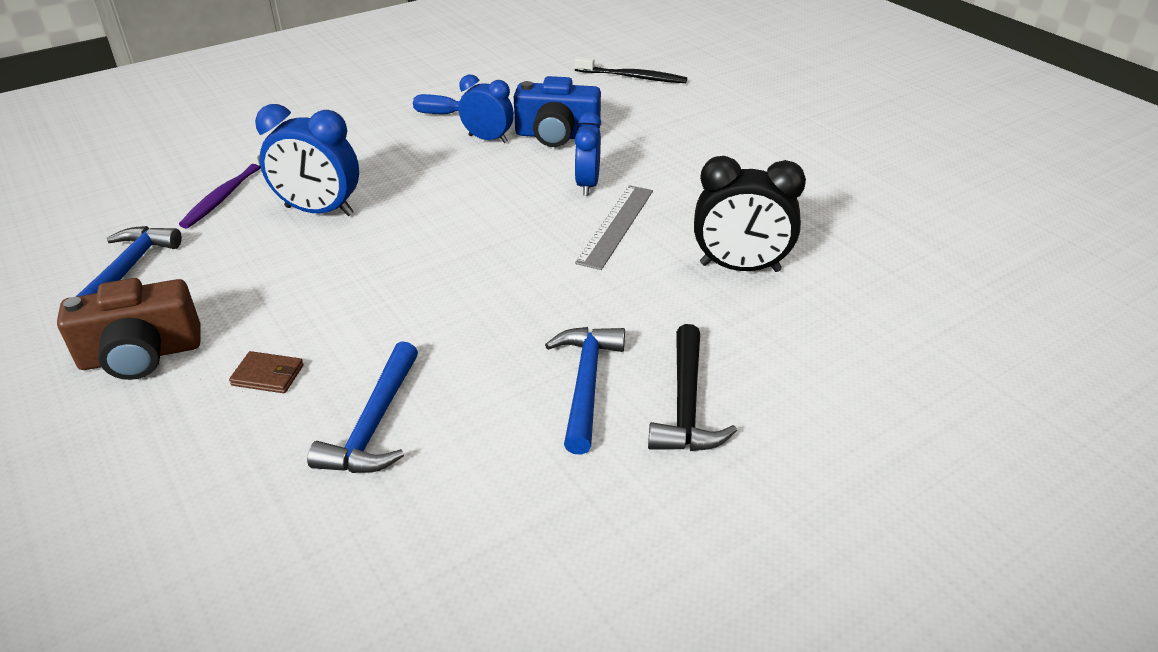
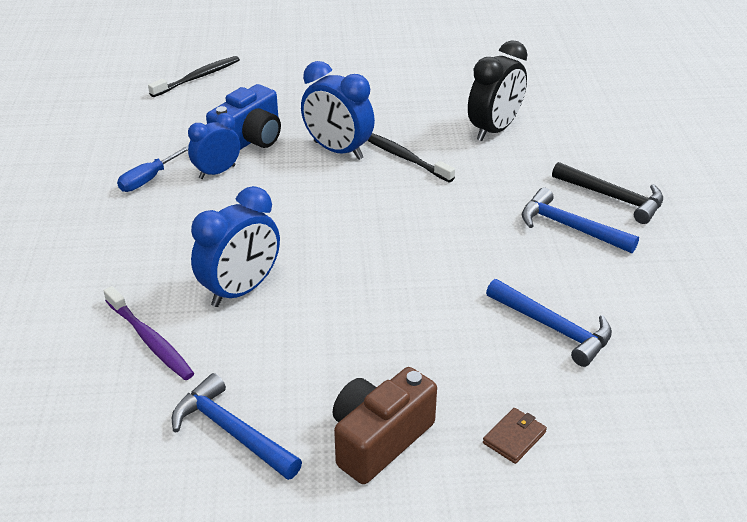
camera: 60 degrees left, 0 degrees up
(141, 355) = (379, 439): brown camera -> brown camera turned 150 degrees counterclockwise
(268, 375) = (461, 369): brown wallet -> brown wallet (514, 437)
(587, 185) = (338, 150): blue clock -> blue clock, size x1.52
(616, 226) = (403, 157): grey ruler -> black toothbrush

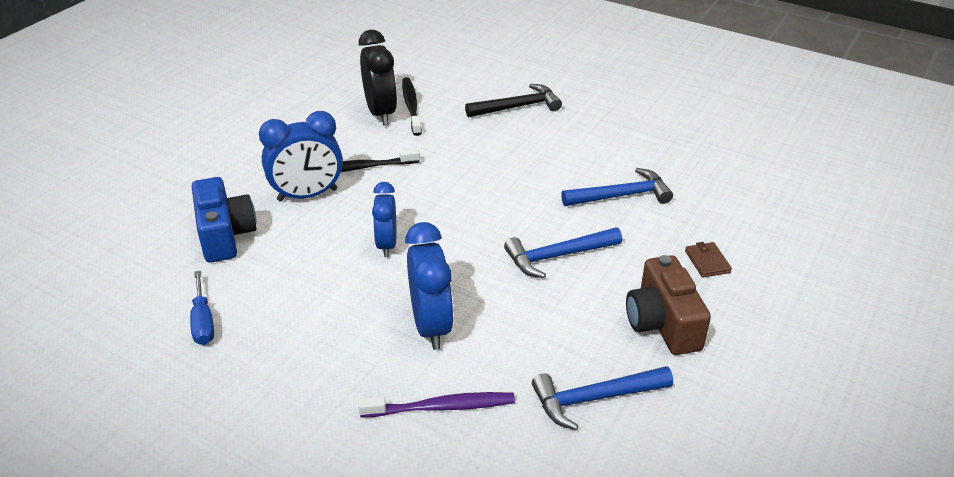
camera: 55 degrees left, 0 degrees up
(198, 77) = (75, 225): black toothbrush -> black toothbrush (411, 106)
(217, 172) = (249, 274): blue clock -> blue clock (386, 244)
(570, 227) = (529, 138): blue hammer -> blue hammer (557, 256)

